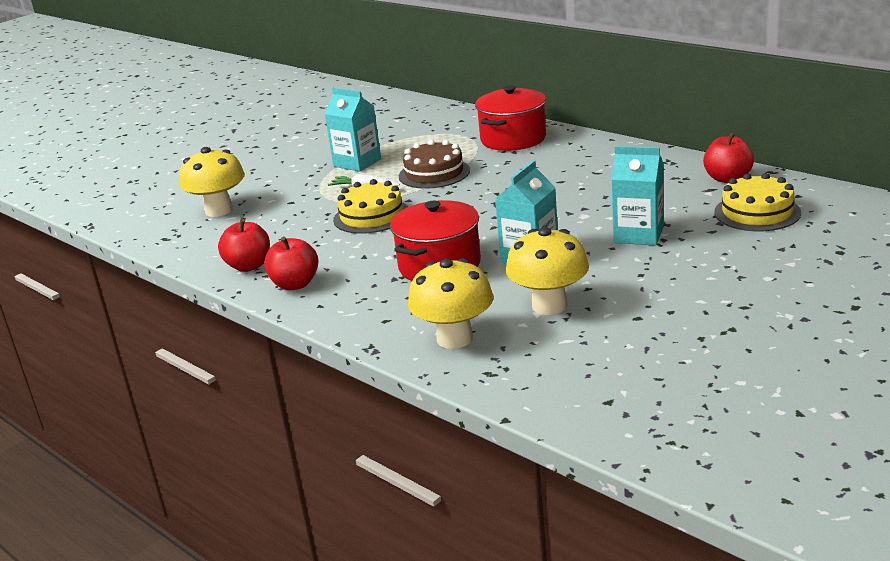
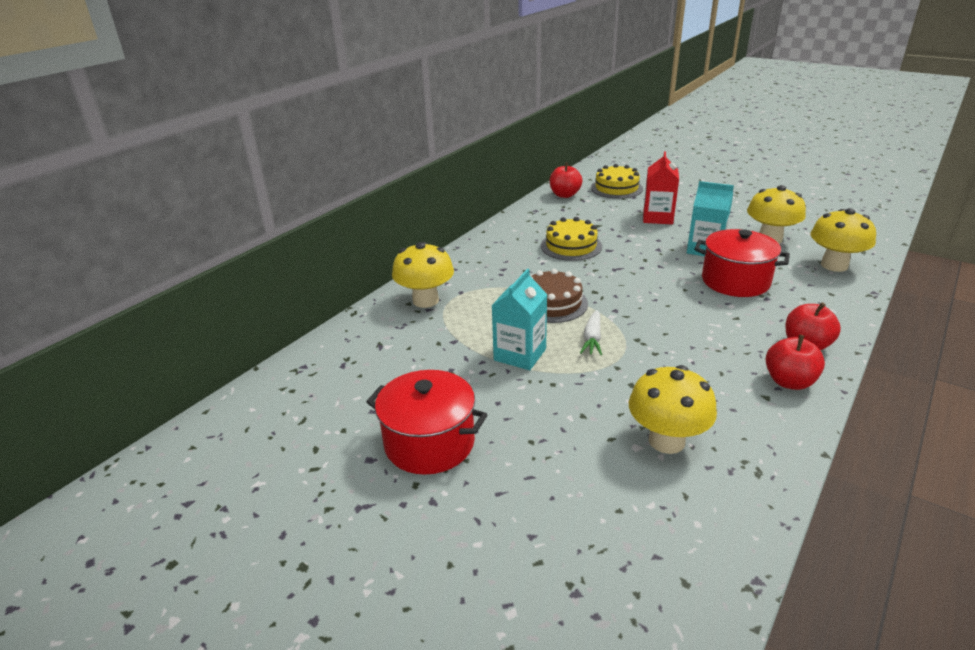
camera: 100 degrees left, 5 degrees up
(371, 216) = (655, 325): yellow cake -> yellow cake (571, 246)
(462, 125) = (425, 300): none -> yellow mushroom
(513, 139) = (472, 271): red pot -> red pot (429, 443)
(638, 234) = (657, 217): turquoise carton -> red carton

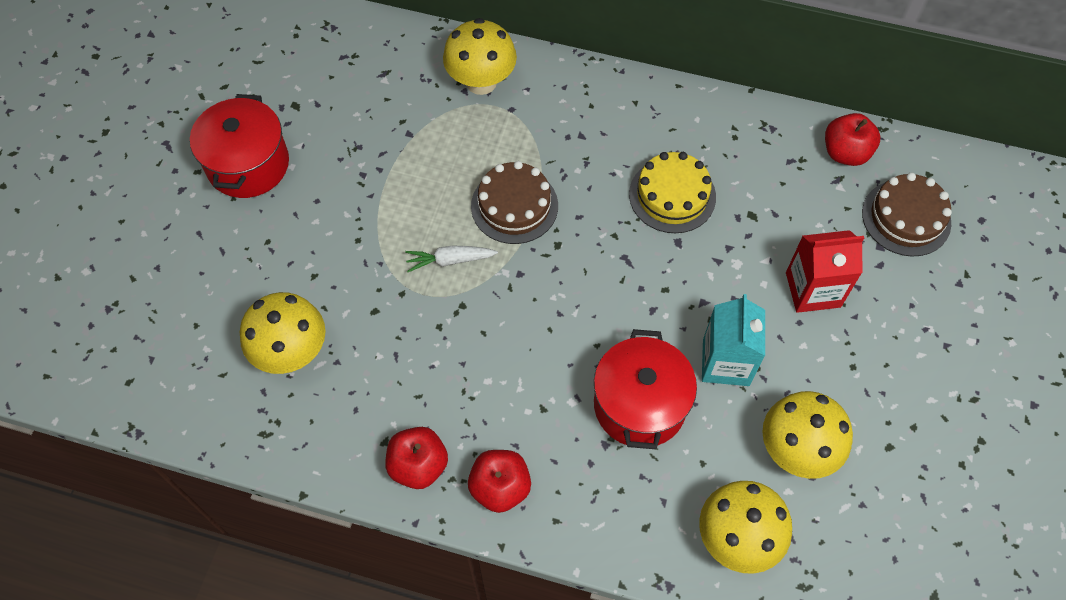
camera: 70 degrees right, 30 degrees up
(520, 354) = (400, 199): turquoise carton -> none
(616, 188) = (906, 218): yellow cake -> brown cake

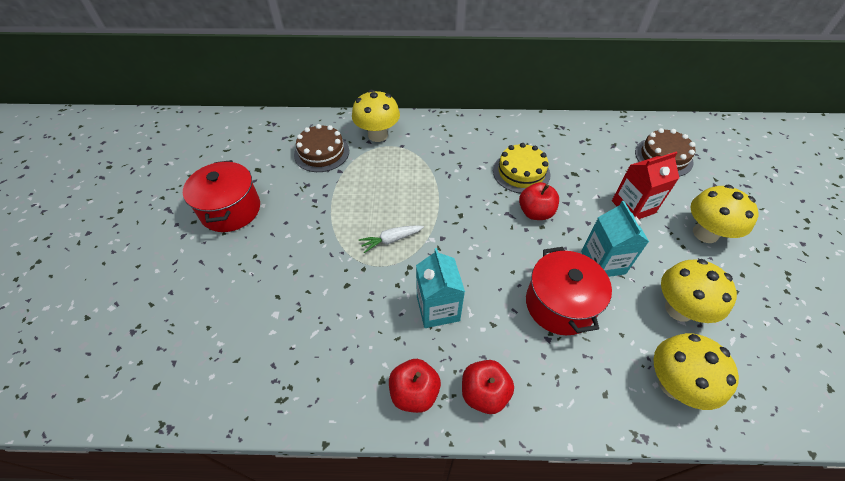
camera: 15 degrees left, 10 degrees down
(292, 352) = (290, 329): yellow mushroom -> yellow mushroom (705, 233)
(480, 371) = (438, 308): none -> turquoise carton
(514, 206) = (423, 198): brown cake -> brown cake (321, 152)
(845, 153) = (610, 131): red apple -> red apple (535, 212)

